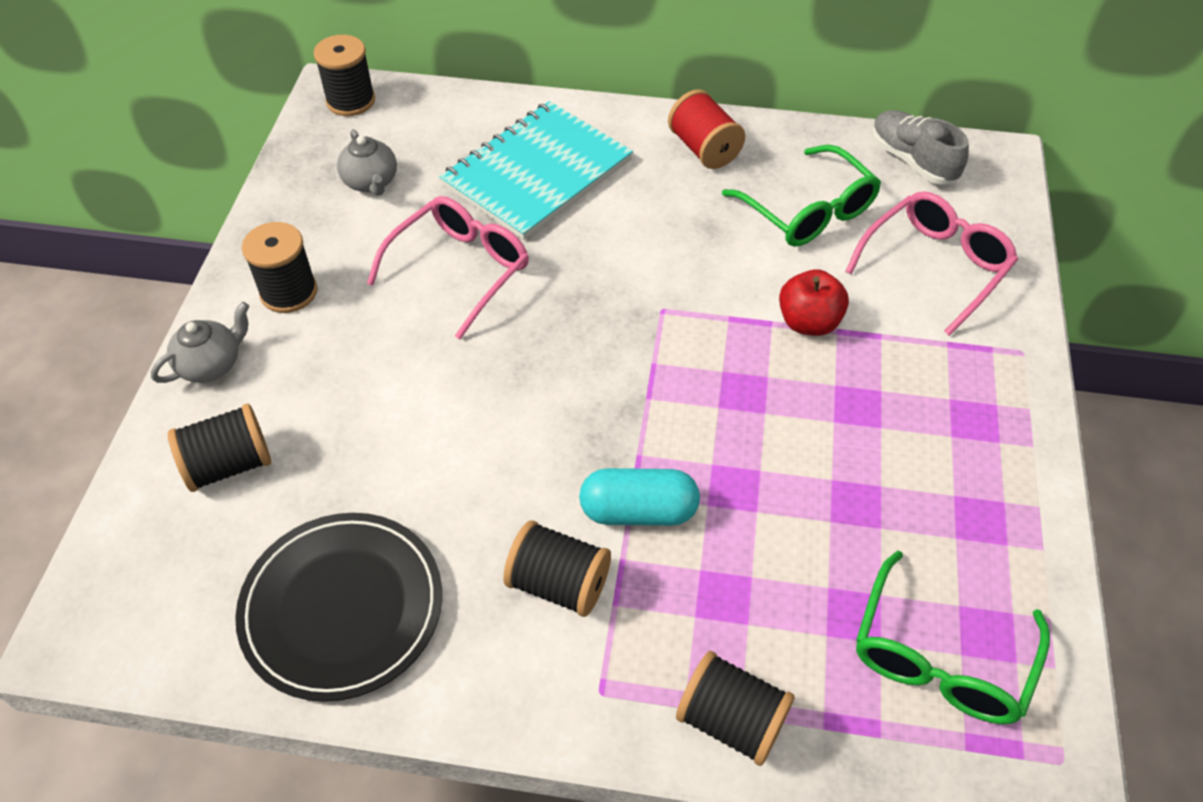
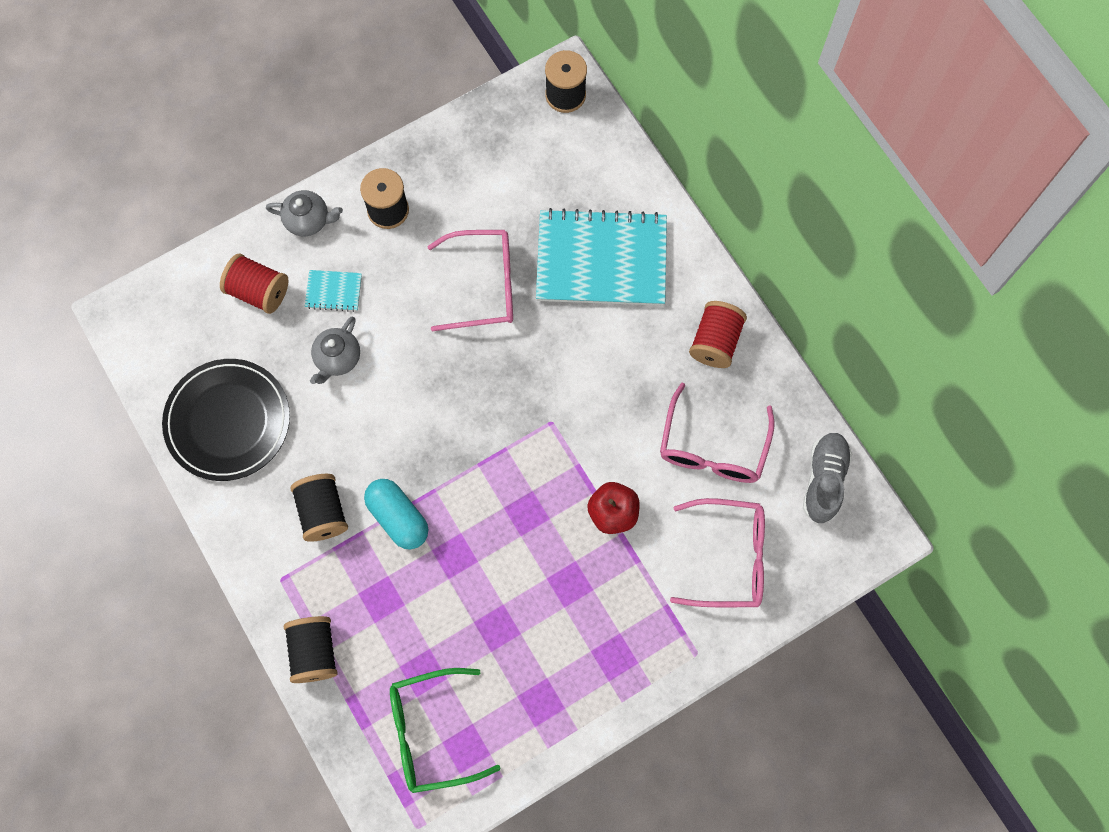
camera: 50 degrees right, 20 degrees up
(229, 465) = (258, 291): black spool -> red spool
(315, 395) = (333, 291): none -> turquoise notebook
(371, 182) = (508, 173): grey teapot -> grey teapot (337, 358)
(807, 210) = (713, 446): green glasses -> pink glasses

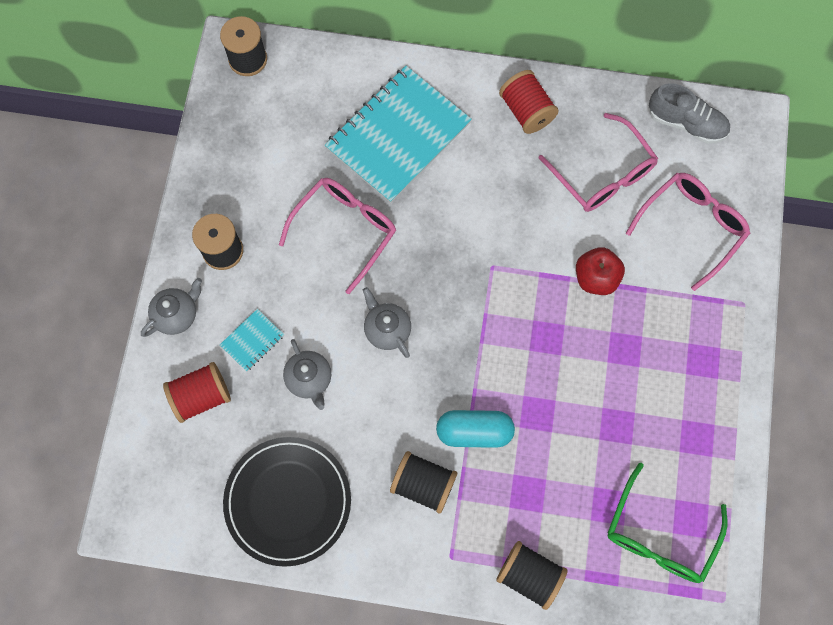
camera: 50 degrees left, 0 degrees up
(427, 383) = (387, 329): none -> grey teapot
(824, 480) = (686, 123): grey shoe -> grey shoe turned 150 degrees clockwise

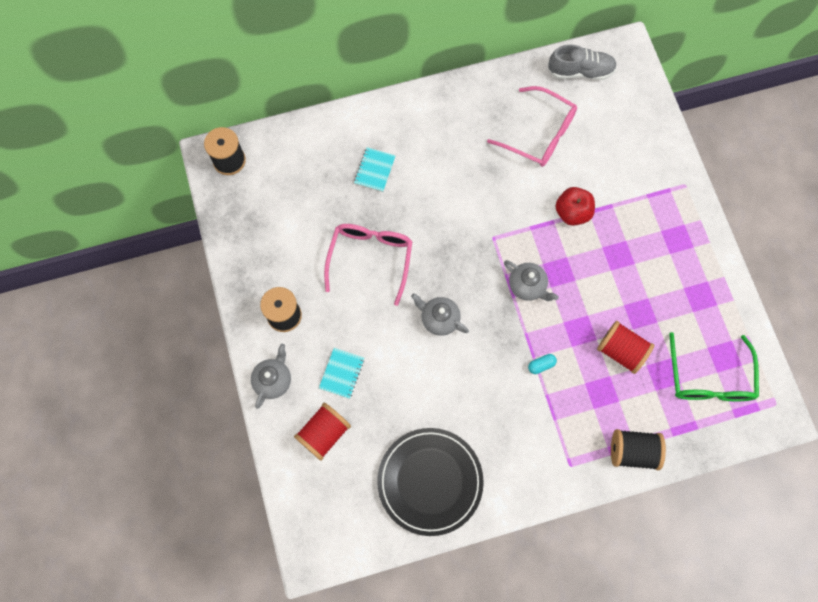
camera: 25 degrees left, 0 degrees up
(309, 379) = (400, 382): grey teapot -> grey teapot (527, 286)
(398, 136) = (375, 170): turquoise notebook -> turquoise notebook, size x0.41
(423, 484) = (524, 421): black spool -> none
(474, 432) = (541, 365): turquoise capsule -> turquoise capsule, size x0.47
(526, 111) = (460, 111): red spool -> red spool (621, 351)
(691, 228) = (621, 146): pink glasses -> none

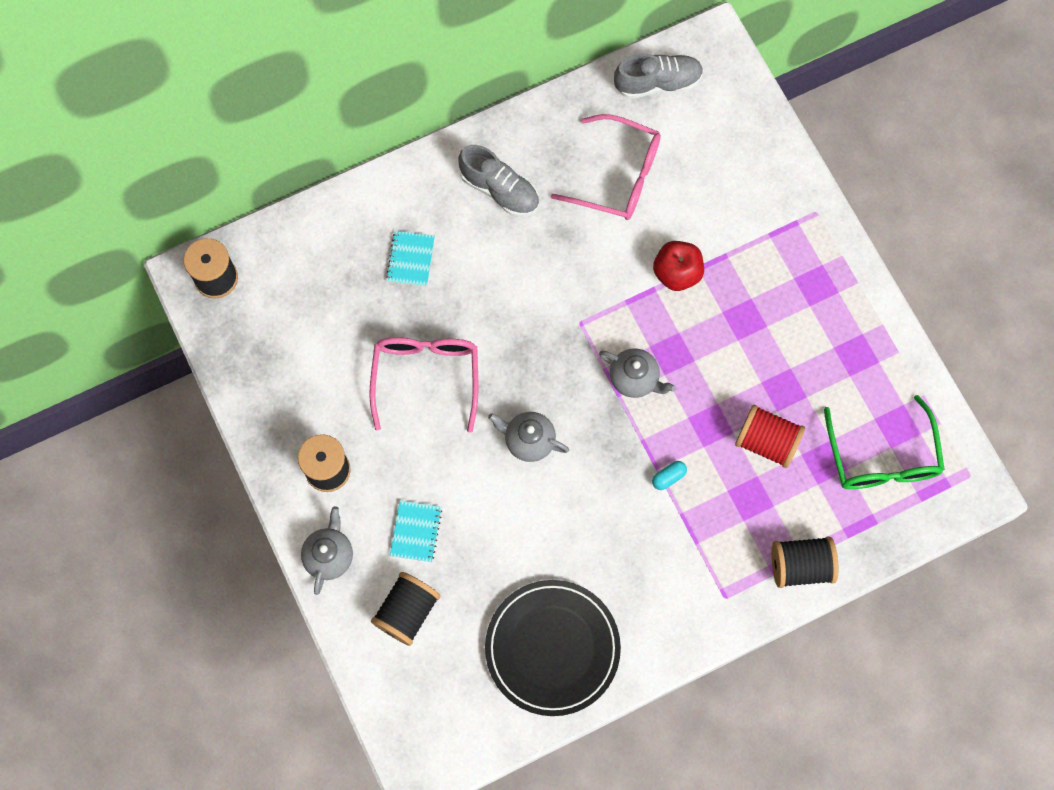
camera: 10 degrees left, 0 degrees up
(324, 433) = (407, 612): red spool -> black spool
(449, 130) = (499, 190): none -> grey shoe

